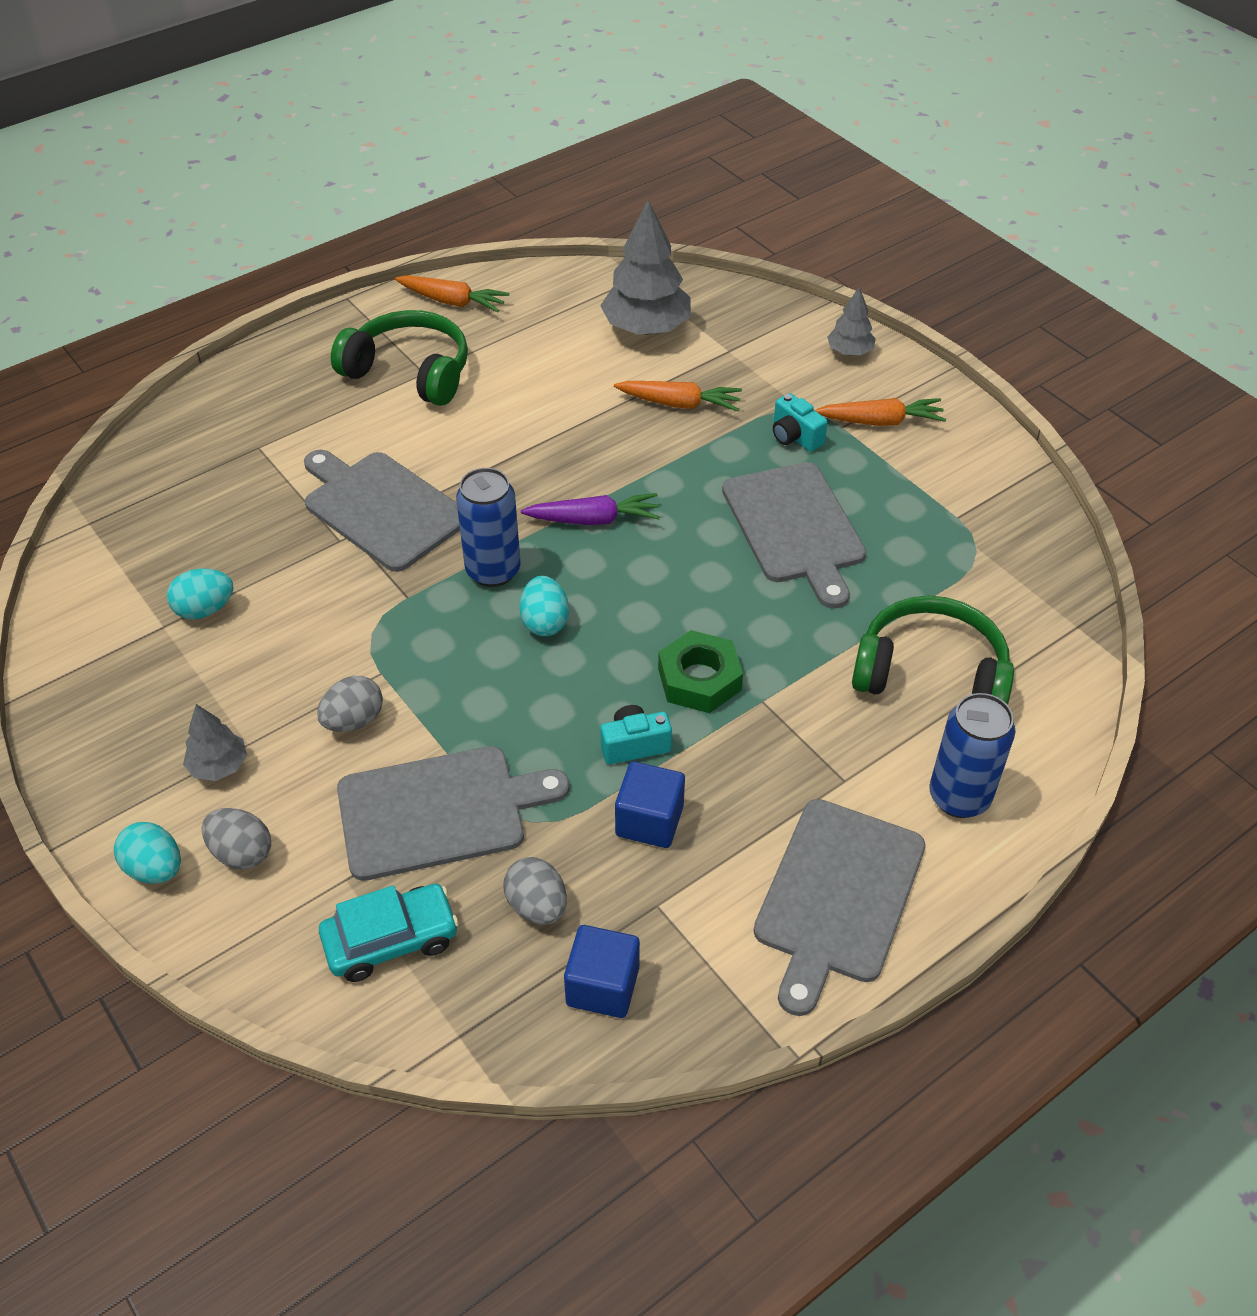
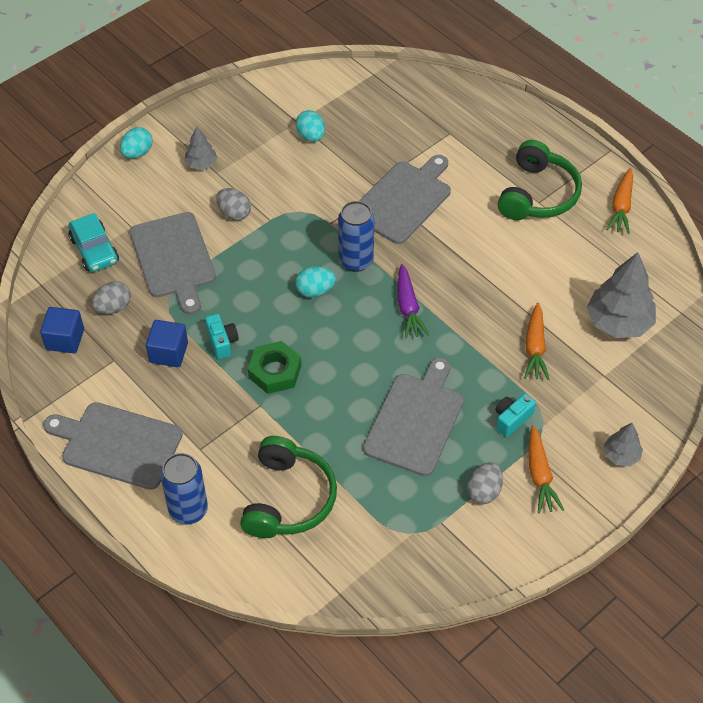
camera: 85 degrees right, 5 degrees up
(242, 853) = (147, 183): grey egg -> grey egg (484, 491)
(795, 528) = (416, 420): grey cutting board -> grey cutting board turned 135 degrees clockwise

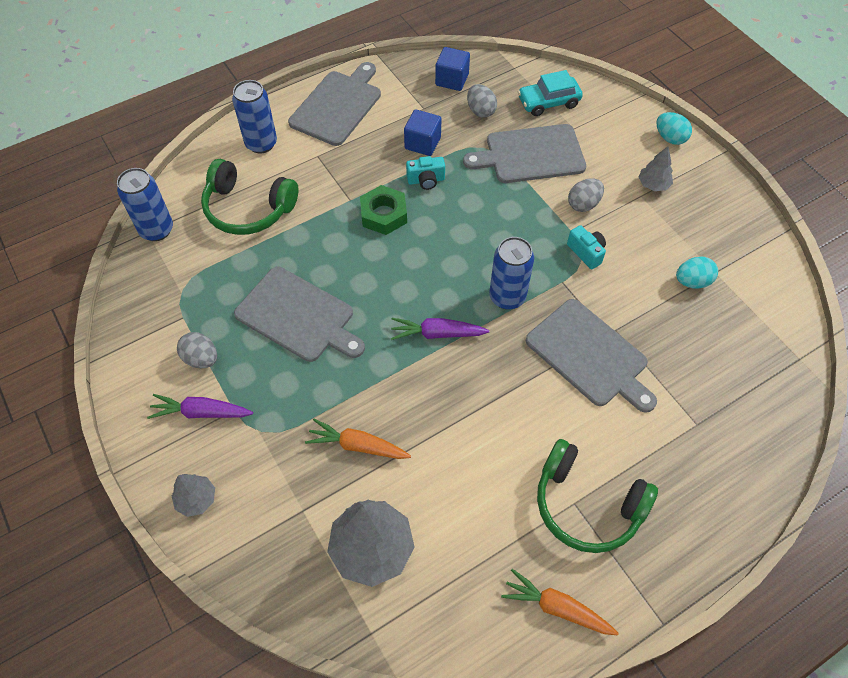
camera: 100 degrees right, 5 degrees up
(315, 290) = (473, 257): turquoise egg -> none
(335, 583) = (157, 230): none -> blue can
(512, 419) = (273, 401): turquoise camera -> turquoise camera (586, 252)
(540, 475) = (201, 412): orange carrot -> purple carrot

